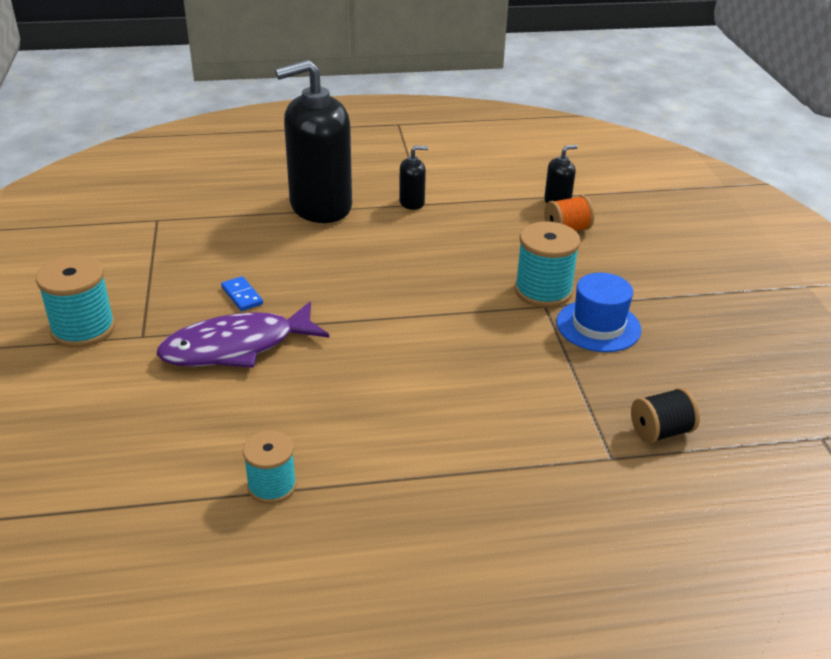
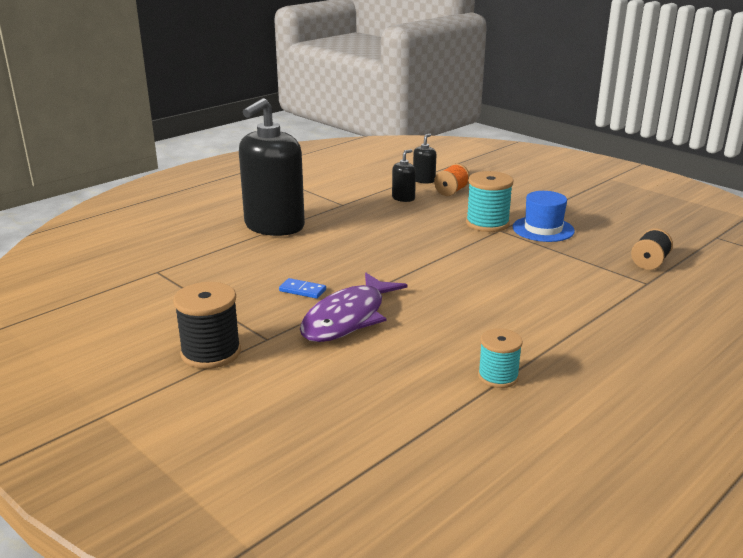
camera: 35 degrees left, 10 degrees down
(83, 329) = (211, 353): turquoise spool -> black spool
(412, 203) = (334, 206): black soap dispenser -> black soap dispenser (403, 198)

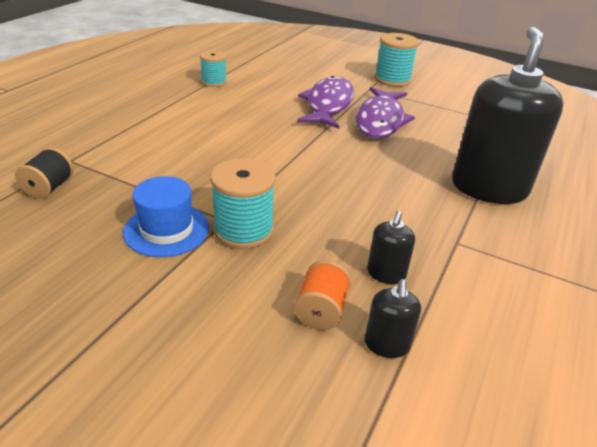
camera: 160 degrees right, 10 degrees up
(211, 353) = (392, 79): black spool -> turquoise spool
(302, 290) = (380, 121): blue domino -> purple fish

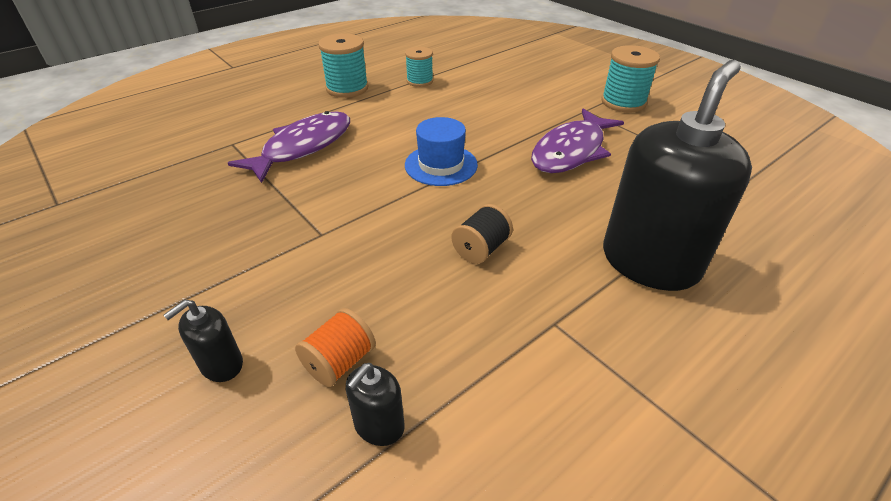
camera: 25 degrees right, 5 degrees up
(49, 188) = (196, 167): black spool -> black spool (481, 249)
(166, 230) = (260, 232): blue hat -> blue hat (441, 165)
(243, 230) = (330, 250): turquoise spool -> turquoise spool (347, 88)
(328, 105) = (523, 123): purple fish -> purple fish (303, 147)
(386, 274) = (441, 339): black soap dispenser -> black soap dispenser (221, 365)

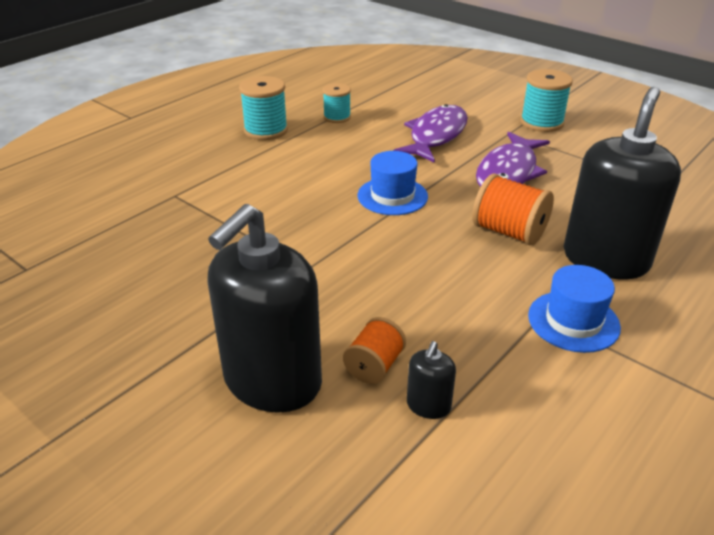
camera: 10 degrees left, 5 degrees down
(221, 365) = (272, 381): black soap dispenser -> black soap dispenser, size x2.41
(303, 147) = (249, 192): purple fish -> purple fish (436, 136)
(481, 249) = (459, 264): black spool -> none
(549, 217) = (509, 232): none -> orange spool
(589, 336) = (573, 321): none -> blue hat

